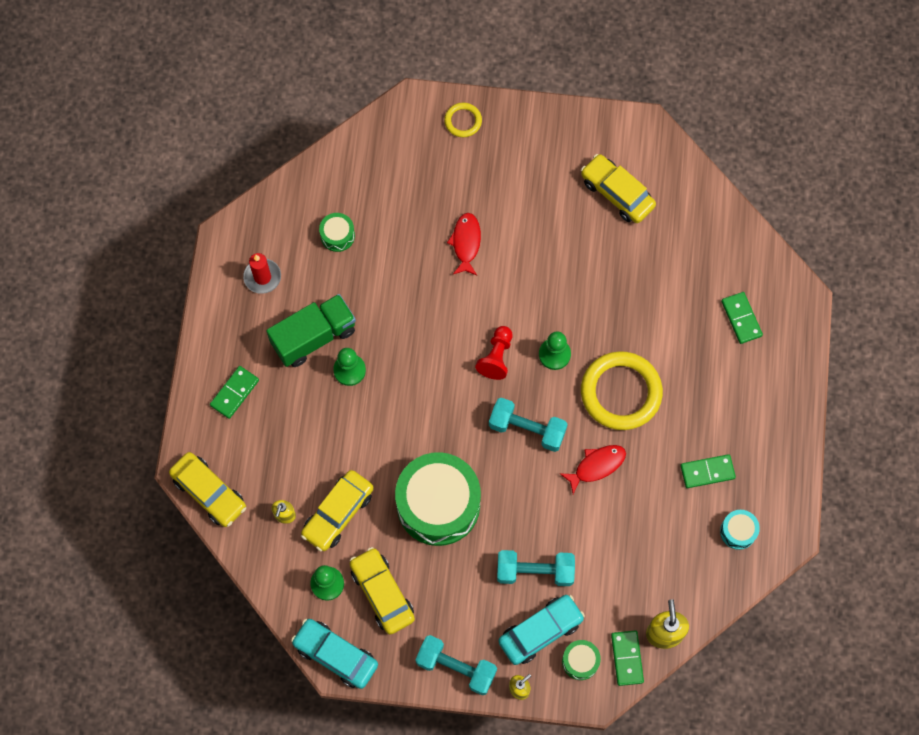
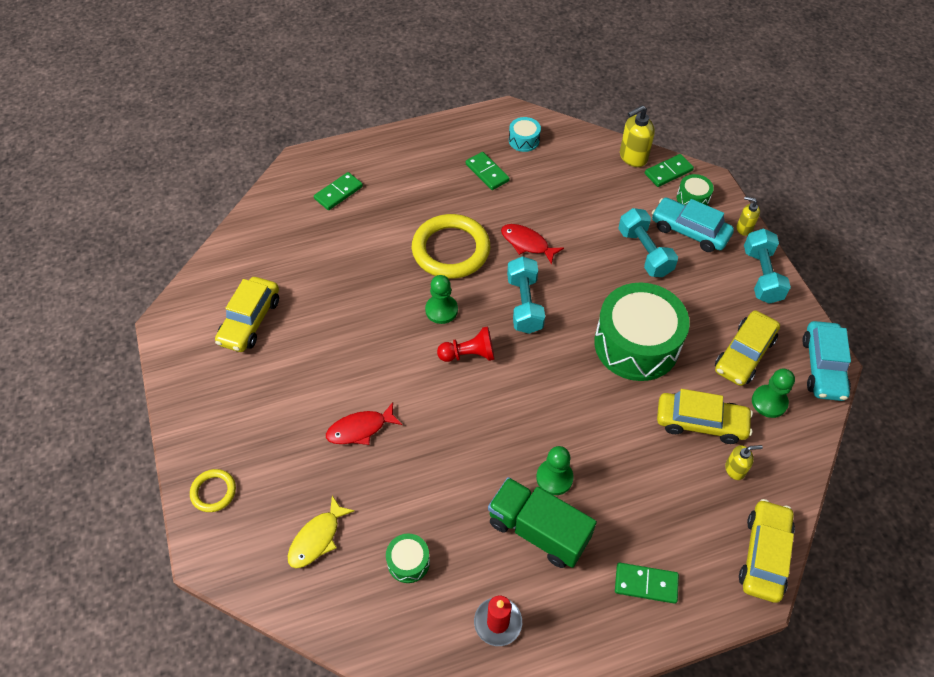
camera: 115 degrees left, 15 degrees down
(388, 180) = (317, 538): none -> yellow fish

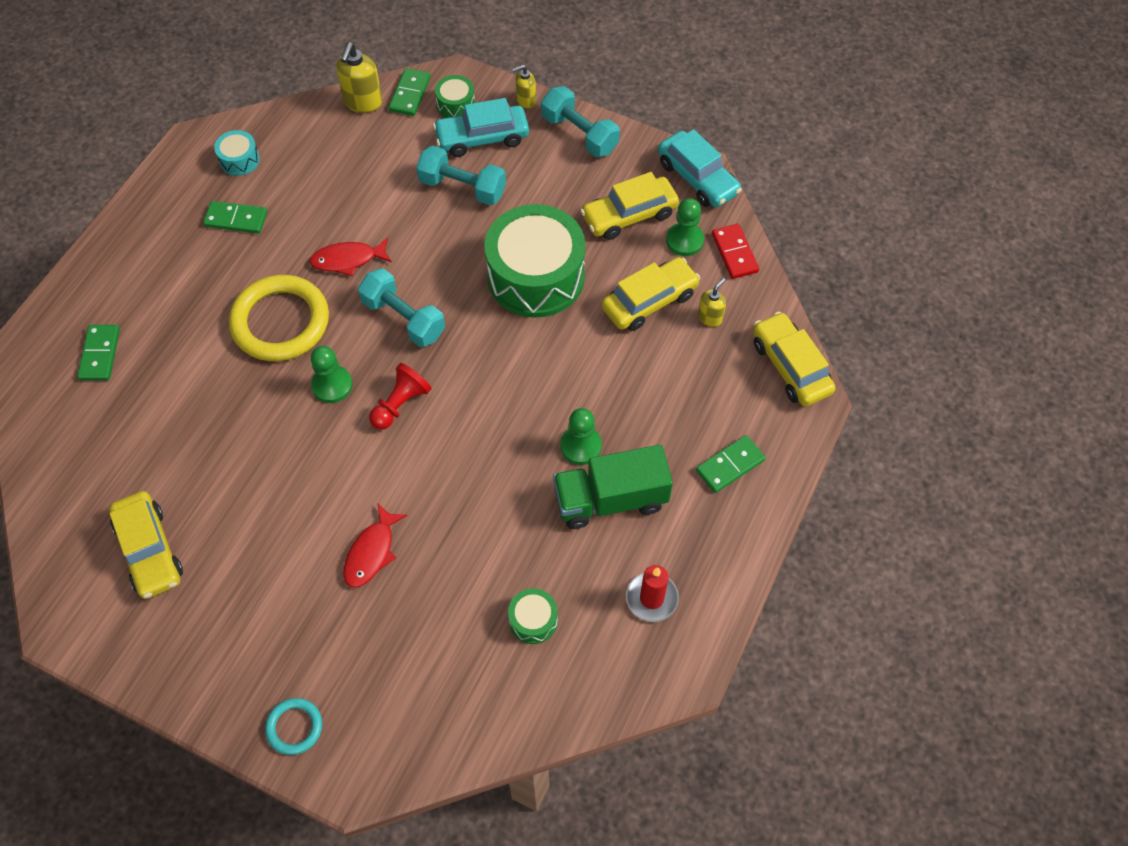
camera: 45 degrees left, 5 degrees up
(213, 492) = (294, 727): yellow ring -> turquoise ring
(317, 538) = (435, 675): yellow fish -> none
(744, 354) = (629, 215): yellow car -> yellow car turned 75 degrees clockwise
(800, 440) = (734, 253): none -> red domino

